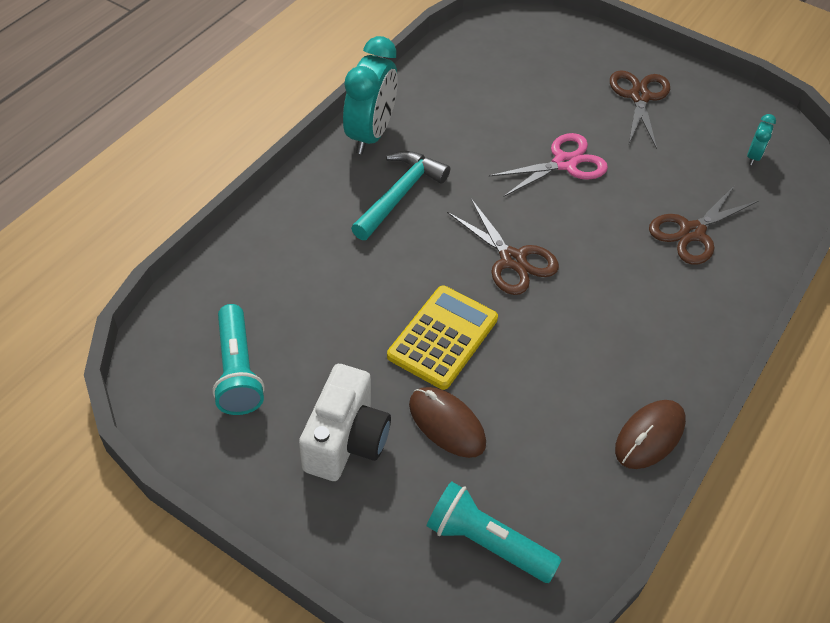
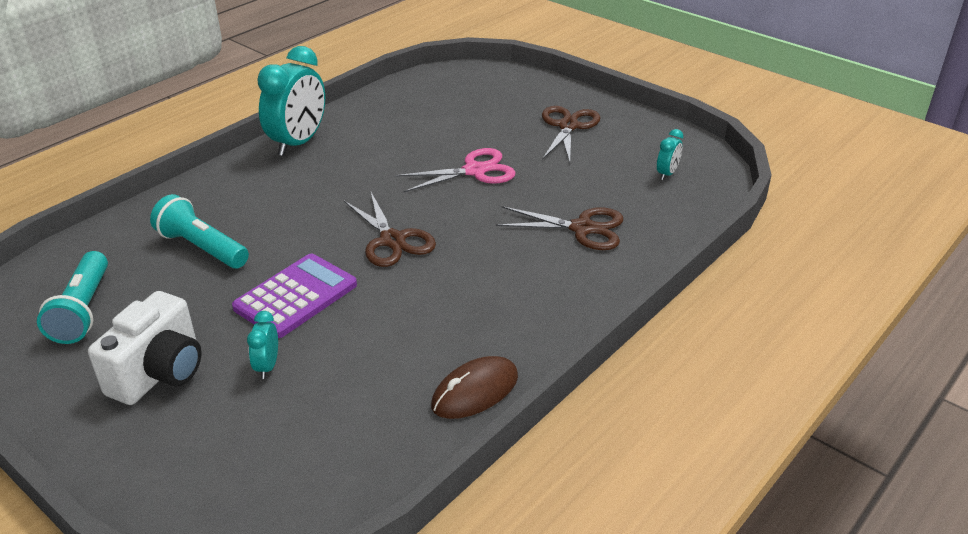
camera: 10 degrees right, 15 degrees down
(399, 195) = (304, 187): turquoise hammer -> none
(443, 337) = (296, 296): yellow calculator -> purple calculator
(447, 424) = (267, 366): brown mouse -> turquoise clock
(487, 542) = (262, 471): turquoise flashlight -> turquoise flashlight (202, 248)
(692, 232) = (583, 228): brown scissors -> brown scissors turned 135 degrees counterclockwise

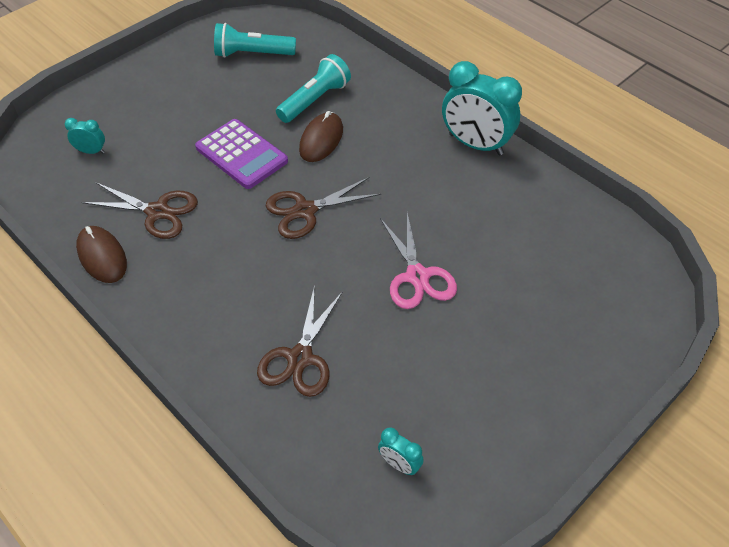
camera: 95 degrees right, 15 degrees up
(159, 373) = (177, 95): white camera -> none
(267, 366) = (167, 144): turquoise clock -> turquoise clock (91, 151)
(277, 238) = (321, 140): none -> brown mouse
(568, 126) = (515, 375): brown scissors -> brown scissors (158, 212)

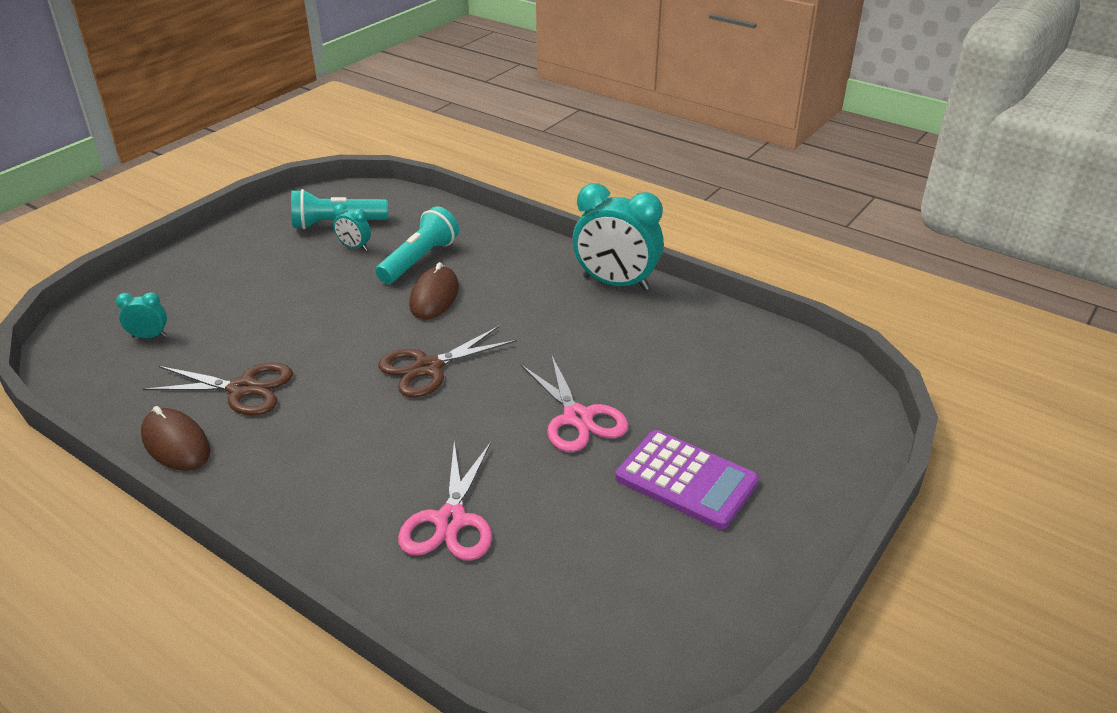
camera: 10 degrees left, 15 degrees down
(241, 154) = (340, 320): purple calculator -> purple calculator (686, 480)
(300, 358) = (450, 521): brown scissors -> pink scissors
(399, 464) = (600, 620): turquoise clock -> turquoise clock (354, 247)

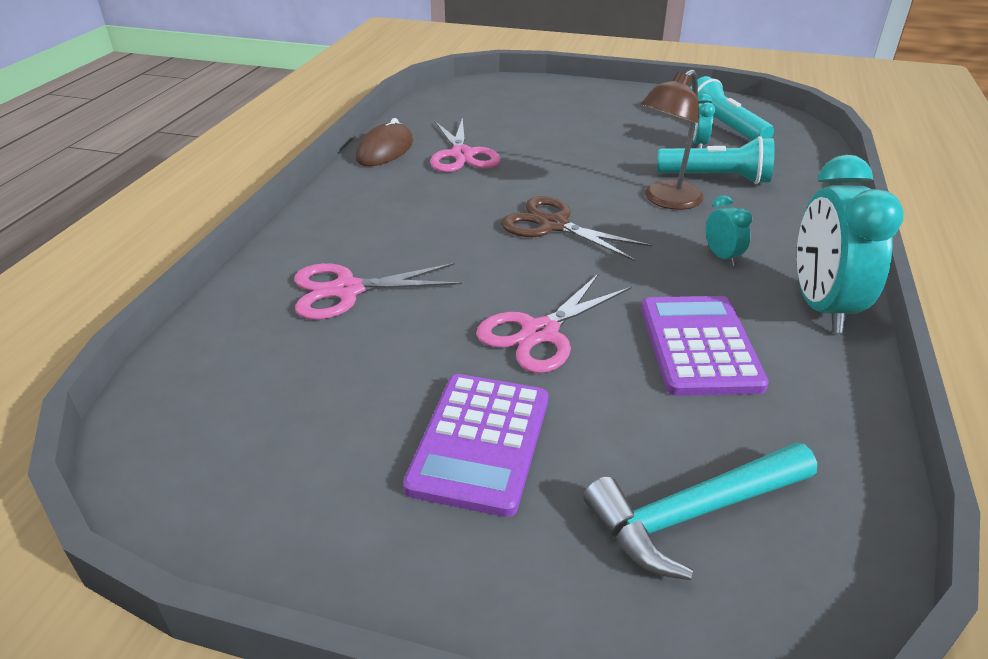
camera: 70 degrees right, 0 degrees up
(149, 336) = (497, 107): turquoise clock -> turquoise clock (722, 257)
(243, 389) = (462, 155): brown scissors -> pink scissors
(434, 296) = (666, 200): brown mouse -> brown lamp
(630, 348) = (699, 346): none -> purple calculator
(777, 405) = (694, 514): none -> turquoise hammer

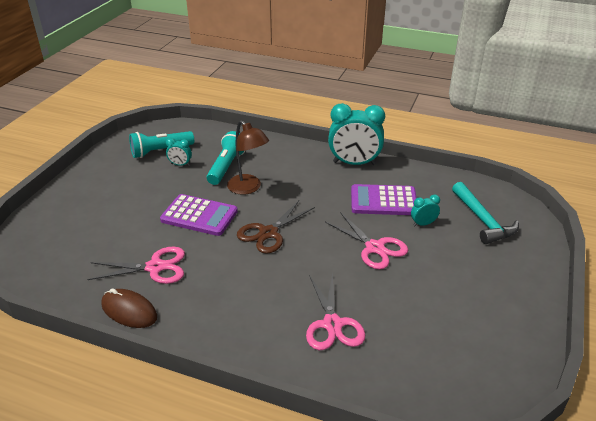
camera: 85 degrees left, 0 degrees up
(480, 442) = (455, 273): purple calculator -> purple calculator (199, 216)
(722, 257) = (310, 181): turquoise clock -> turquoise clock (423, 224)

